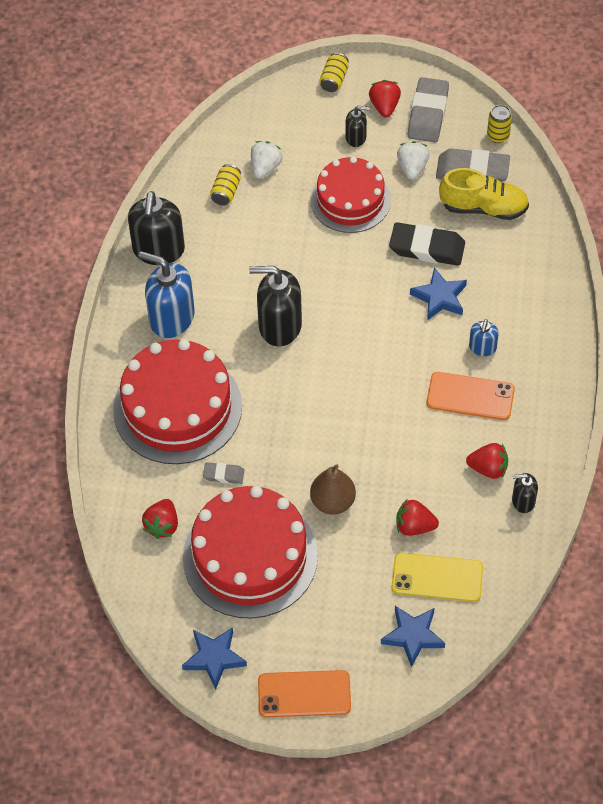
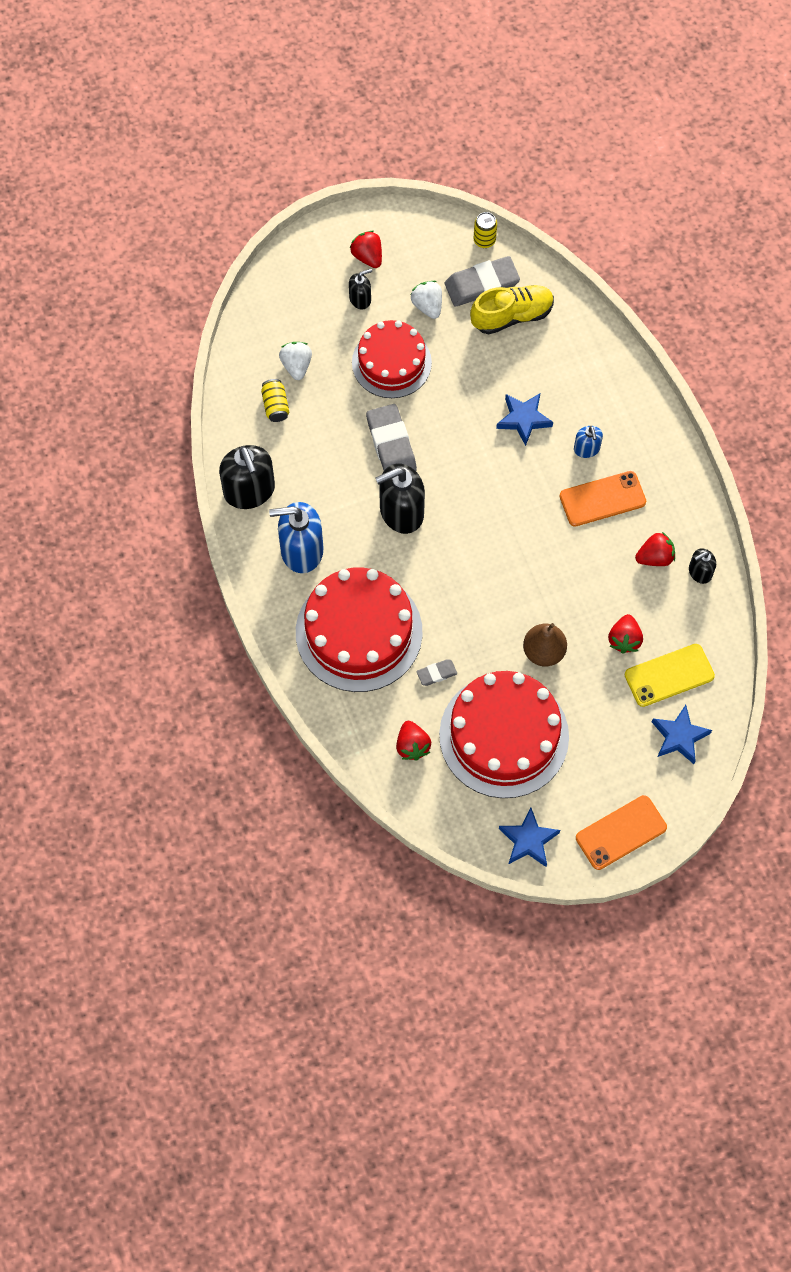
camera: 30 degrees left, 10 degrees up
(334, 79) = (306, 250): yellow can -> none
(414, 526) = (624, 639): red strawberry -> red strawberry turned 60 degrees counterclockwise
(427, 248) = (485, 377): black eraser -> none
(428, 114) = (410, 246): grey eraser -> grey eraser (391, 444)

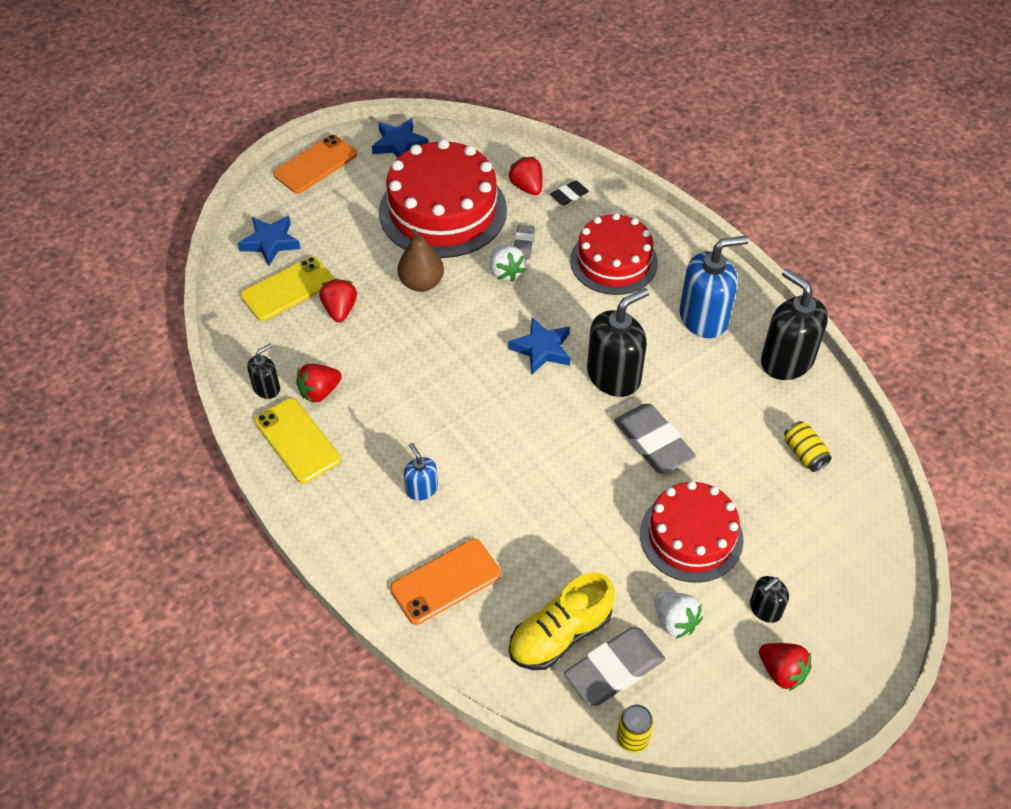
camera: 165 degrees right, 15 degrees down
(296, 366) = (803, 505): white strawberry -> white strawberry (506, 272)
(359, 632) = (613, 261): red cake -> red cake, size x0.66
(374, 724) = (569, 195): none -> black eraser
(436, 673) = (523, 244): grey eraser -> grey eraser turned 45 degrees counterclockwise
(523, 419) = (507, 505): blue star -> blue star (542, 349)
(602, 499) = (391, 438): orange phone -> orange phone (445, 581)
(679, 515) = (297, 440): none -> yellow phone

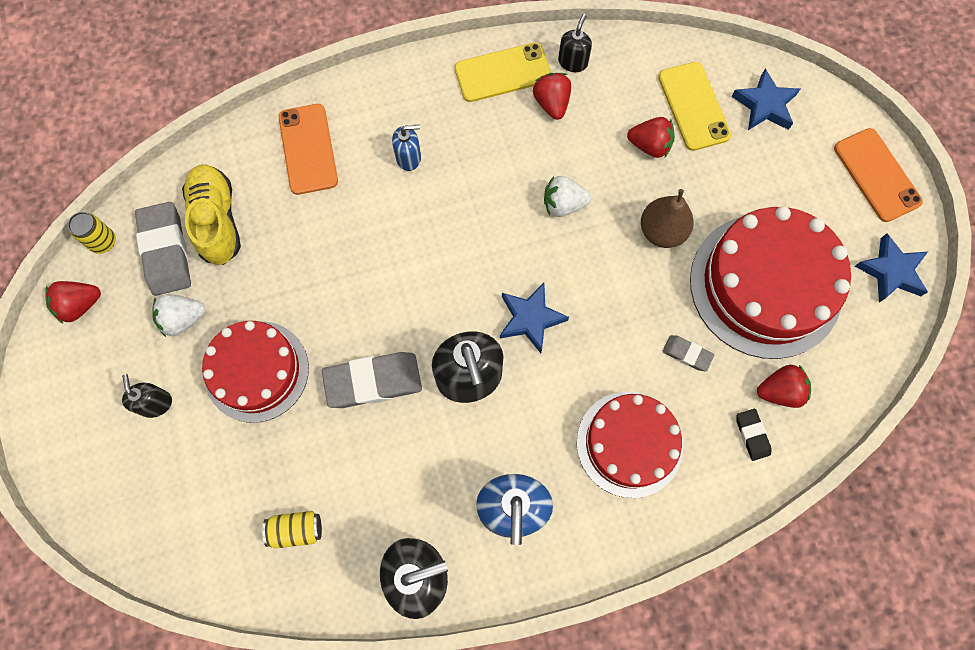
camera: 110 degrees right, 20 degrees up
(267, 388) = (573, 62): black soap dispenser -> black soap dispenser turned 135 degrees counterclockwise
(506, 272) = (650, 320): white strawberry -> white strawberry (563, 204)
(782, 672) = (94, 388): red strawberry -> red strawberry (80, 305)

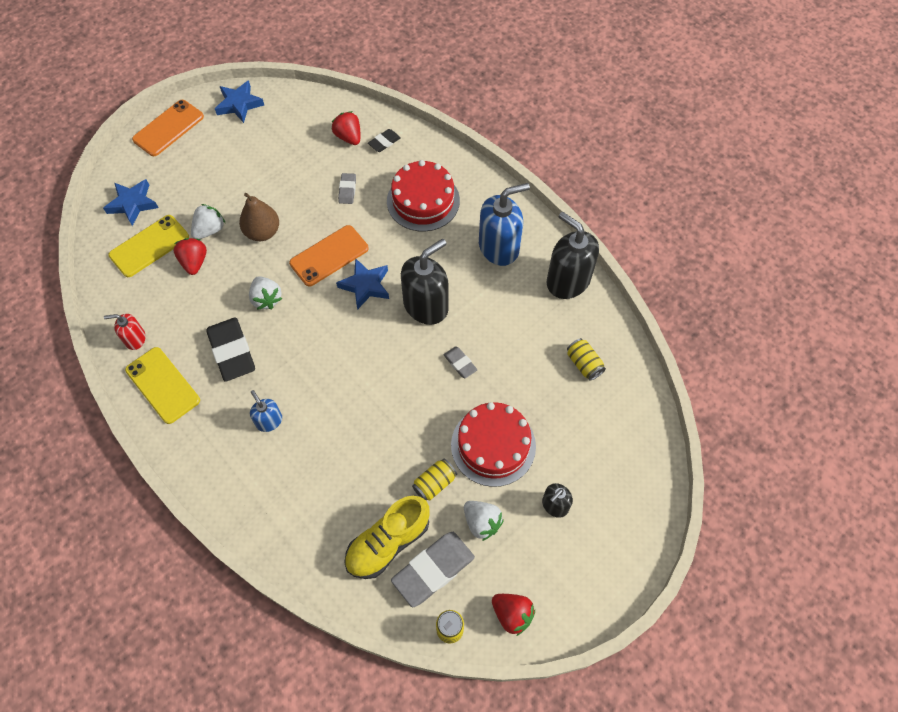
camera: 115 degrees left, 10 degrees down
(250, 291) = (434, 483): none -> yellow can
(308, 149) = (292, 503): orange phone -> orange phone (329, 256)
(373, 381) = (460, 363): grey eraser -> grey eraser, size x0.51
(511, 148) = (232, 351): none -> black eraser
(551, 103) = (180, 339): red strawberry -> none
(573, 62) = (135, 339): black soap dispenser -> red soap dispenser
(690, 175) = (210, 230): none -> white strawberry
(765, 285) = (278, 164): red cake -> none

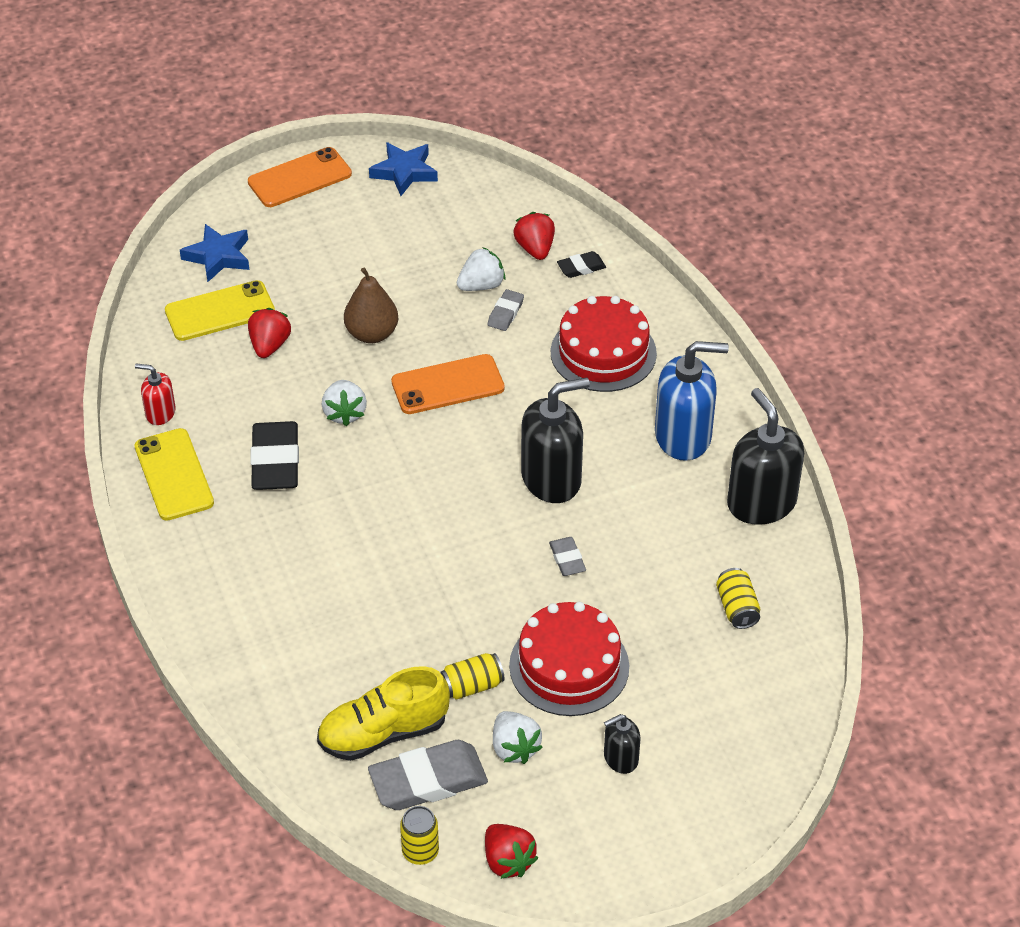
camera: 20 degrees right, 15 degrees down
(210, 230) = (304, 313): white strawberry -> white strawberry (481, 285)
(269, 421) = (290, 553): blue soap dispenser -> none
(365, 286) = (481, 433): blue star -> none

